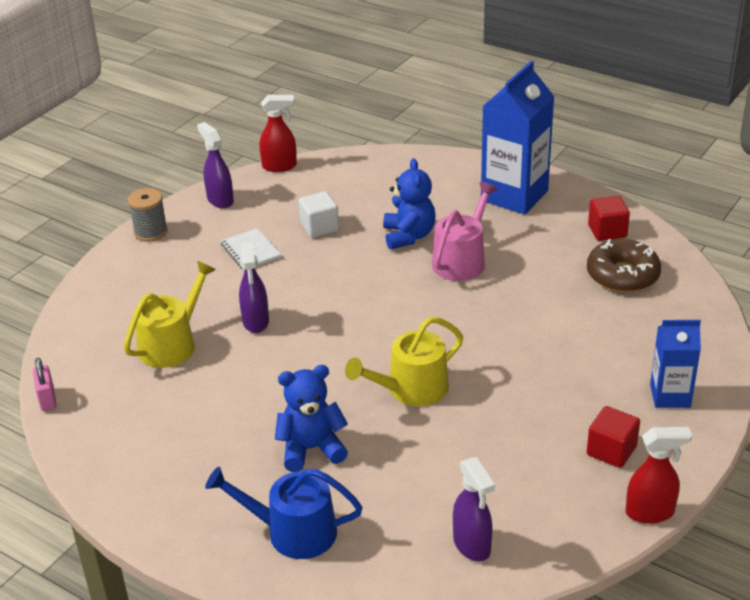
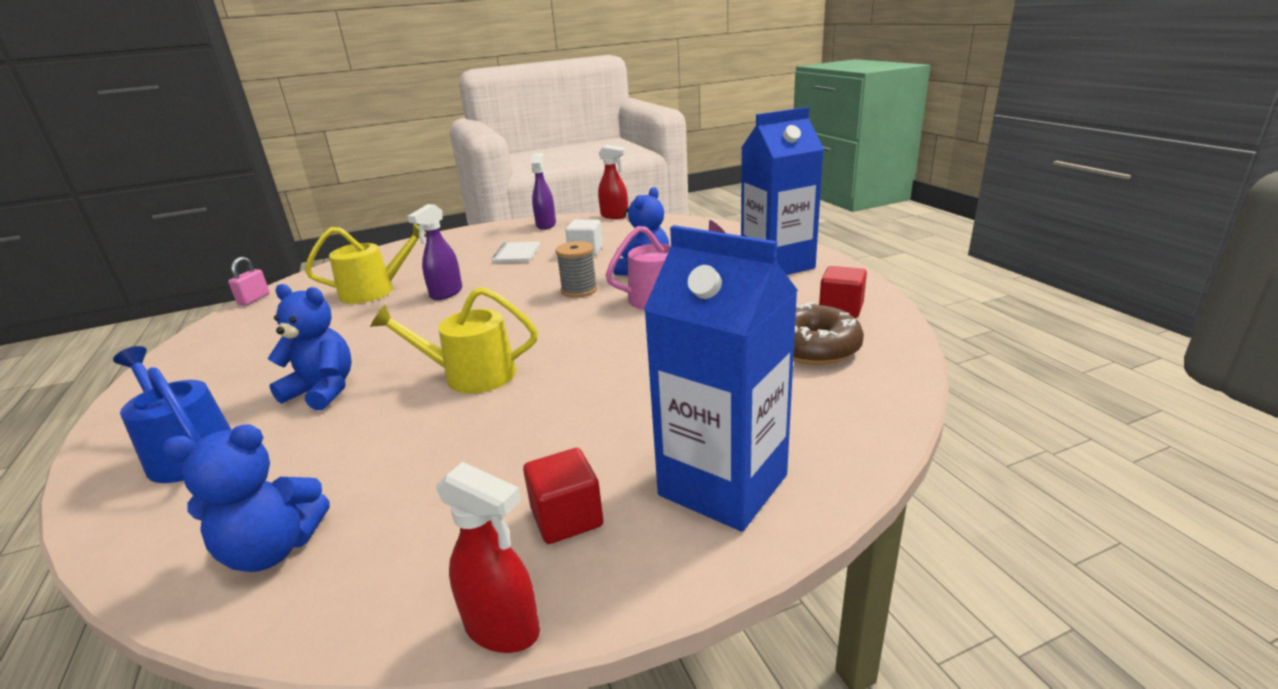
camera: 35 degrees right, 10 degrees down
(151, 232) = (476, 232): grey spool -> grey spool (579, 290)
(472, 545) = (273, 549): purple spray bottle -> blue teddy bear
(670, 396) = (723, 485): blue carton -> blue carton, size x1.75

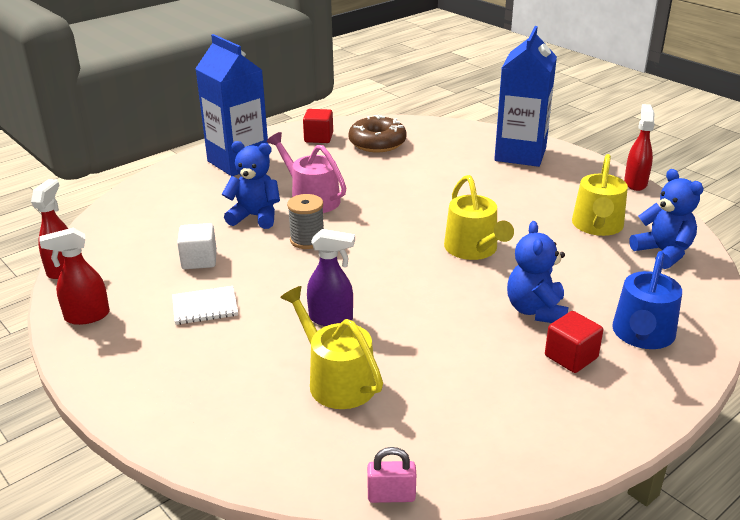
camera: 110 degrees left, 5 degrees up
(414, 499) = (597, 226): none -> yellow watering can
(546, 225) = (86, 316): purple spray bottle -> red spray bottle
(567, 518) = (571, 184): red cube -> red cube (571, 357)

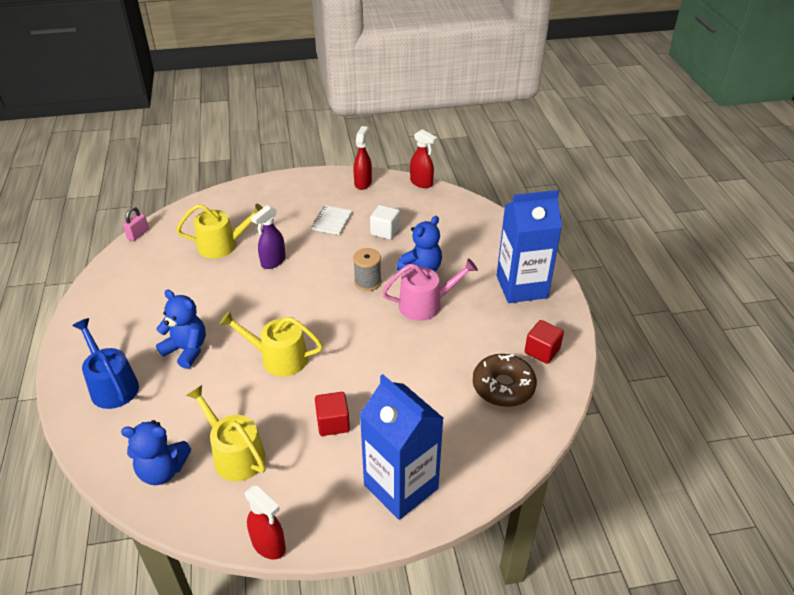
camera: 120 degrees right, 10 degrees up
(571, 357) = (136, 340): red cube -> red cube (333, 423)

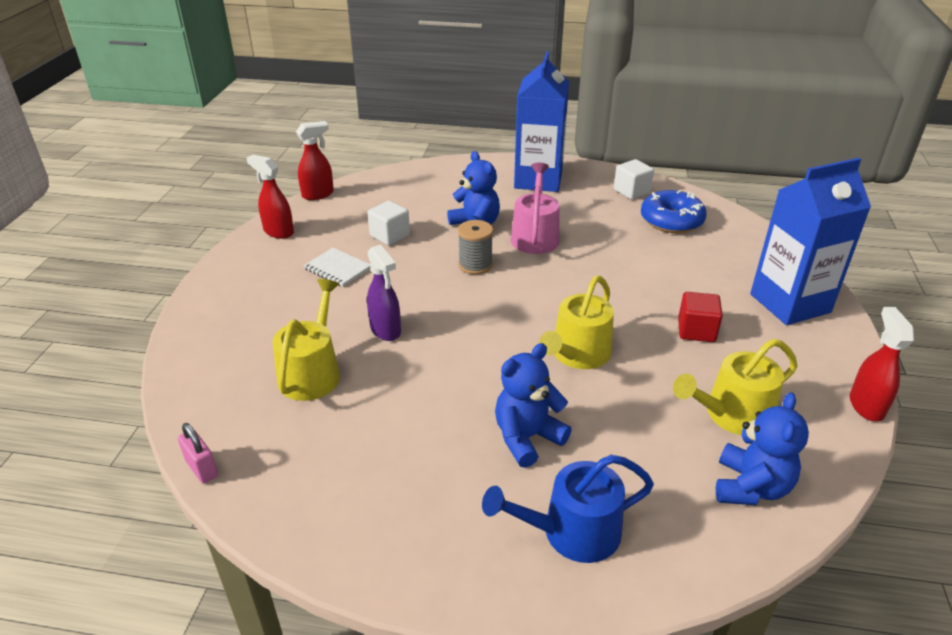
camera: 70 degrees left, 5 degrees down
(269, 545) = (866, 406): red spray bottle -> red spray bottle turned 60 degrees counterclockwise
(503, 386) = (671, 220): brown donut -> blue donut
(542, 351) = (631, 191): red cube -> white cube

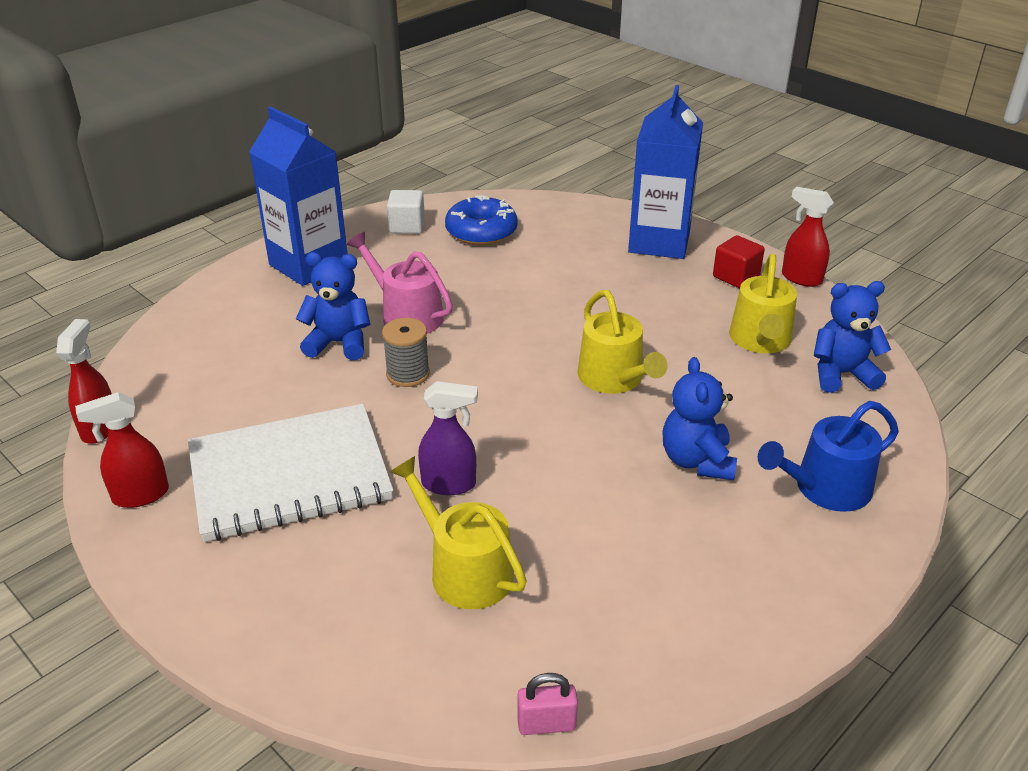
camera: 55 degrees left, 0 degrees up
(337, 269) = (289, 475): white notebook -> white notebook, size x2.37
(390, 235) = (274, 408): white cube -> none
(572, 532) = (825, 488): blue watering can -> blue watering can turned 45 degrees clockwise
(696, 330) = (646, 302): red cube -> red cube (736, 277)
(750, 487) = (841, 374): blue teddy bear -> blue teddy bear turned 60 degrees counterclockwise

